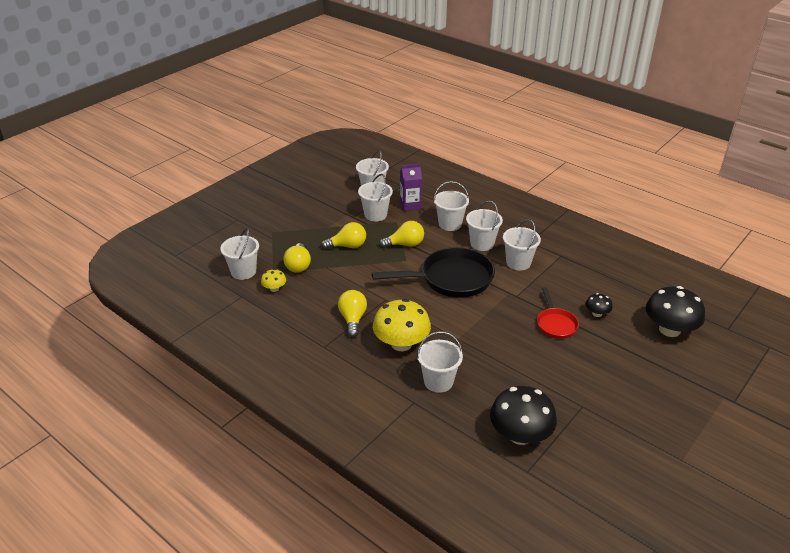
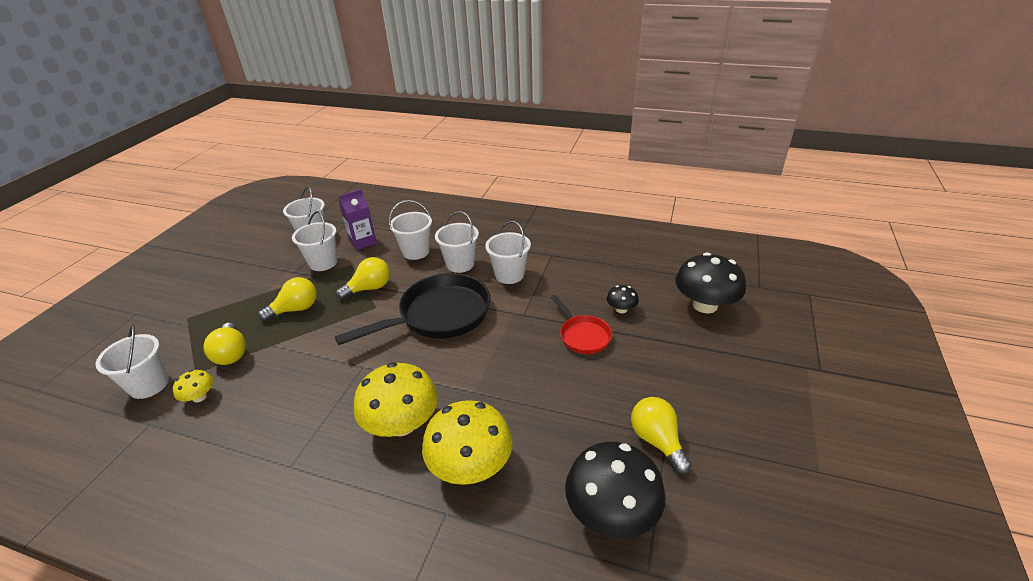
camera: 20 degrees left, 0 degrees up
(352, 319) = (324, 409): yellow light bulb -> yellow light bulb (657, 441)
(438, 381) = (470, 465): white bucket -> yellow mushroom

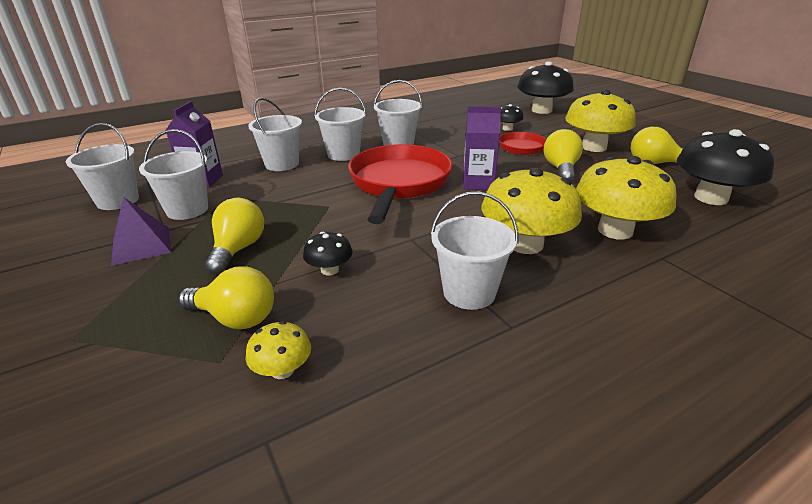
camera: 50 degrees left, 5 degrees down
(149, 385) = (166, 420): white bucket -> white bucket (469, 292)
(274, 277) = (141, 245): none -> purple pyramid
(299, 355) = (329, 270): none -> black mushroom
(369, 288) = (291, 200): yellow light bulb -> yellow light bulb (560, 169)
(439, 315) = (399, 183): black pan -> red pan
(481, 351) = (478, 183): none -> purple carton
(647, 381) = (594, 147): none -> yellow mushroom

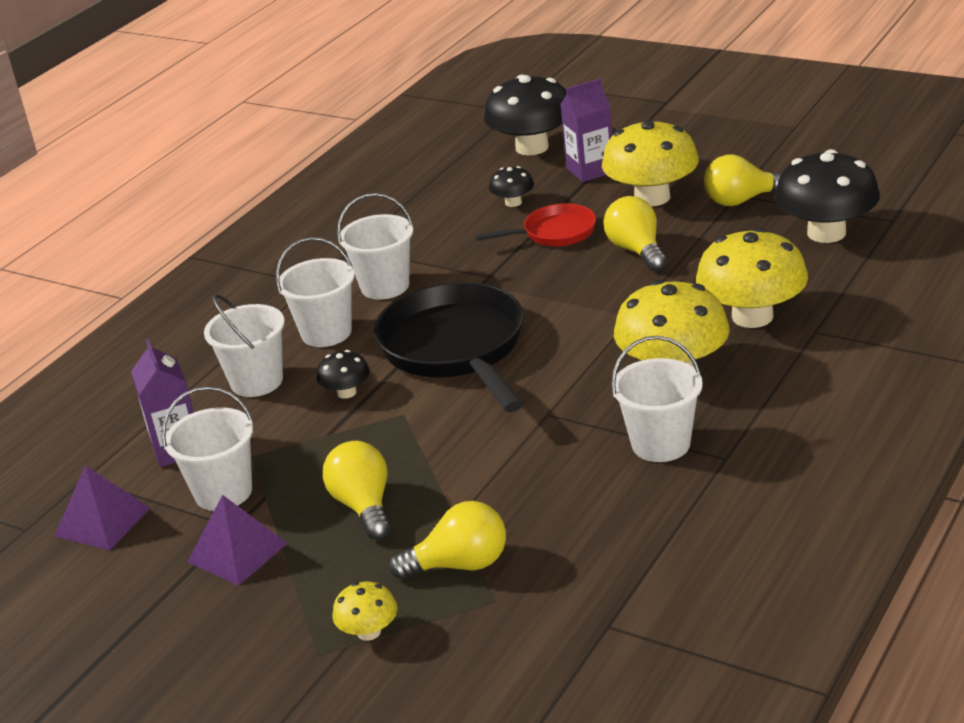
camera: 25 degrees left, 0 degrees up
(118, 201) = (102, 521): white bucket -> purple pyramid
(282, 370) = (561, 579): yellow mushroom -> yellow mushroom (369, 632)
(329, 270) = (497, 482): black mushroom -> black mushroom (346, 392)
(399, 183) = (456, 349): red pan -> black pan
(478, 183) = (554, 311): purple carton -> purple carton (590, 170)

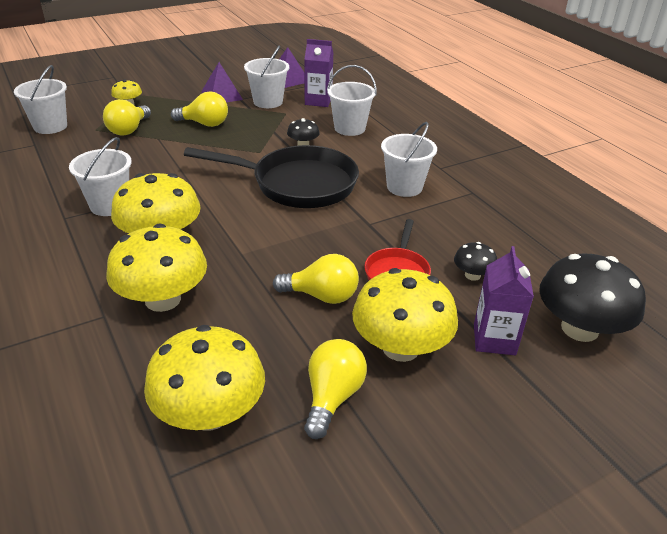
camera: 115 degrees right, 5 degrees up
(326, 333) = (373, 156): white bucket -> white bucket (50, 126)
(826, 233) = (210, 413): black mushroom -> yellow mushroom

